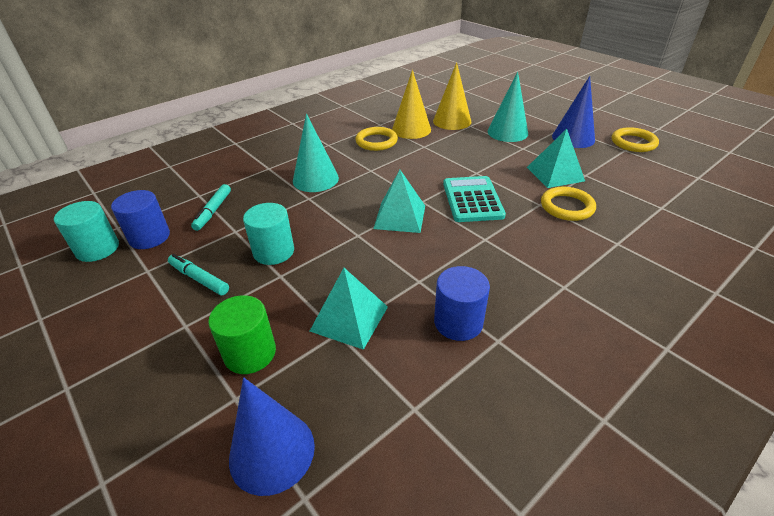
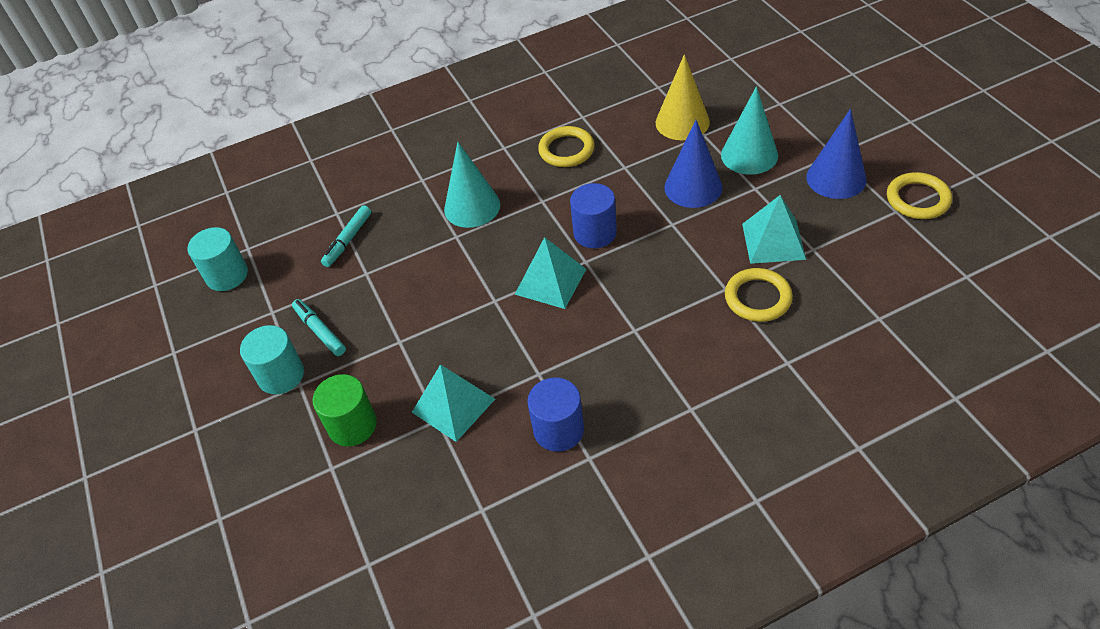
camera: 20 degrees right, 10 degrees up
(149, 237) = (278, 267): blue cylinder -> blue cylinder (595, 233)
(272, 451) = (352, 521): blue cone -> blue cone (693, 187)
(273, 252) = (400, 309): turquoise cylinder -> turquoise cylinder (281, 375)
(411, 129) = (620, 132): yellow cone -> none
(472, 200) = (646, 268): turquoise calculator -> none

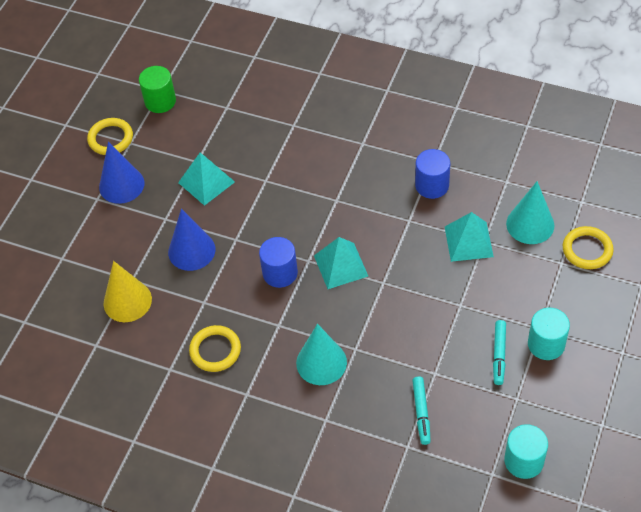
camera: 135 degrees left, 5 degrees up
(348, 240) = (421, 412): turquoise marker -> turquoise marker turned 105 degrees clockwise
(352, 425) = (531, 276): green cylinder -> green cylinder (160, 101)
(749, 155) = (134, 241): turquoise cone -> turquoise cone (530, 224)
(757, 298) = (259, 162): yellow ring -> yellow ring (587, 250)

